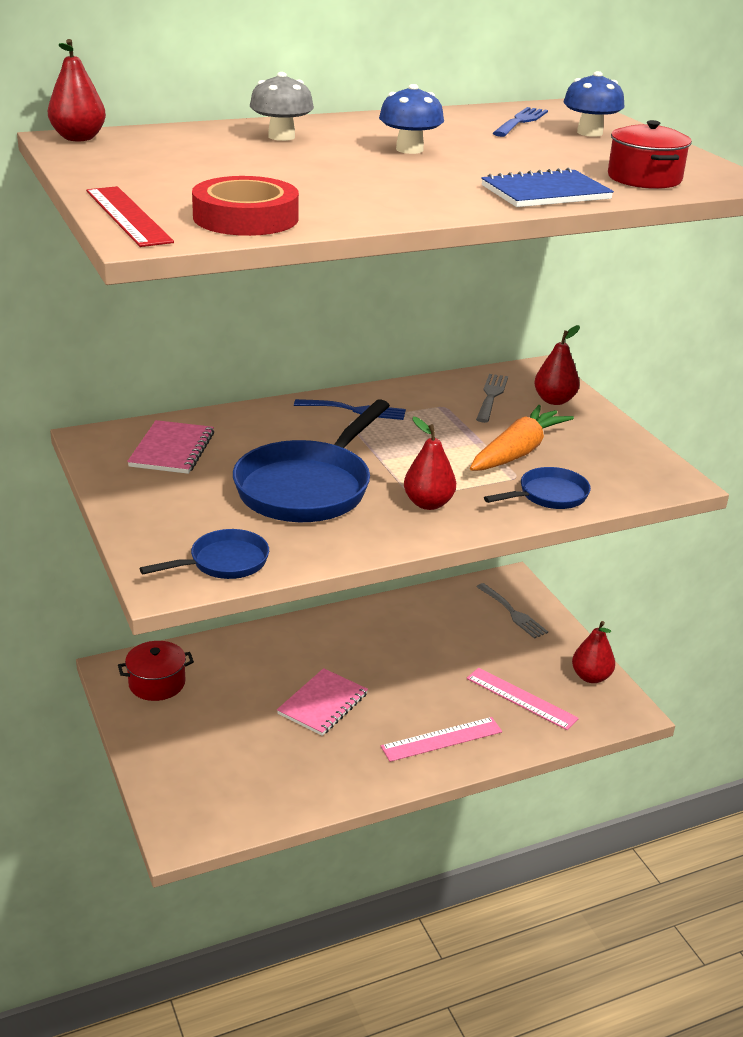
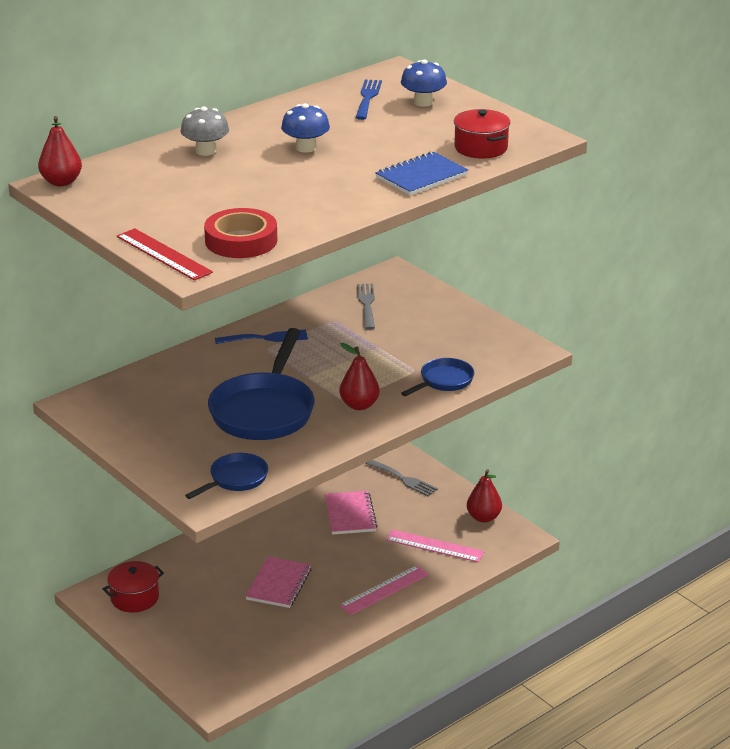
camera: 15 degrees left, 0 degrees up
(172, 450) = (142, 400): pink notebook -> pink notebook (350, 514)
(518, 452) = (407, 350): orange carrot -> none
(554, 400) = (417, 299): red pear -> none

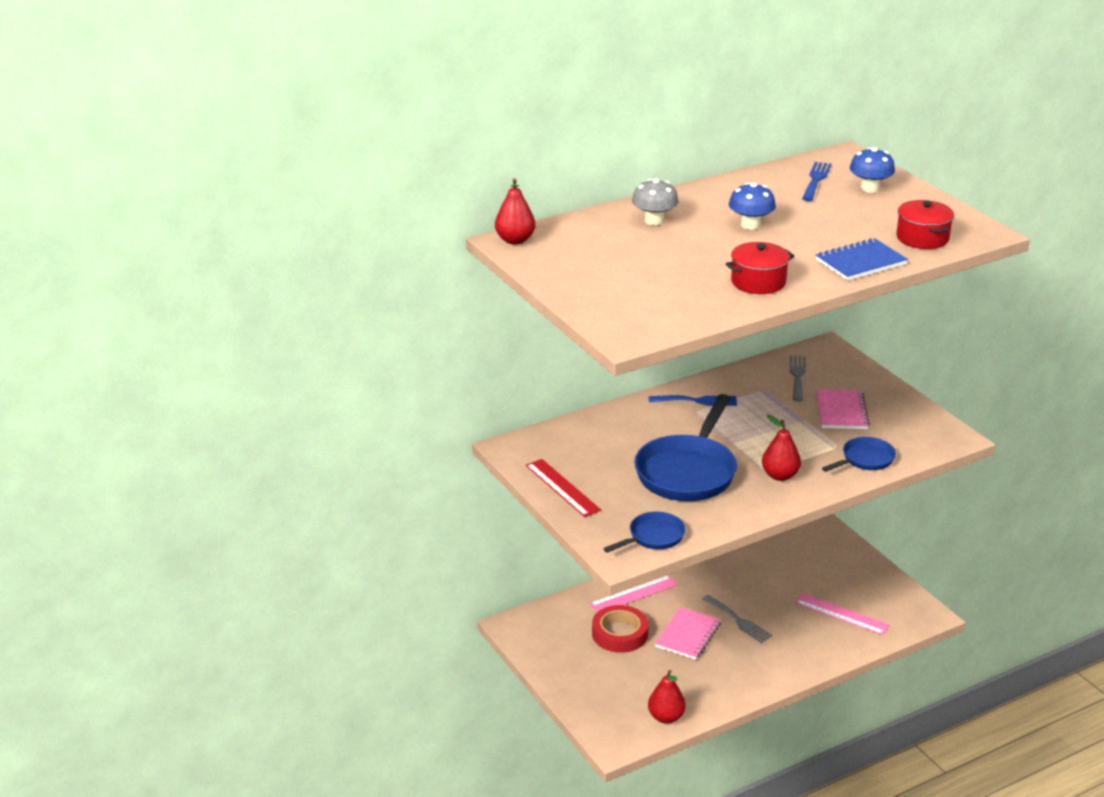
camera: 10 degrees right, 0 degrees up
(134, 598) = (551, 633): red pot -> red pot (758, 282)
(163, 254) = (602, 319): red ruler -> red ruler (562, 488)
(241, 240) = (678, 312): red tape -> red tape (620, 634)
(350, 514) = (763, 574): pink notebook -> pink notebook (841, 411)
(384, 590) = (788, 652): pink ruler -> pink ruler (634, 594)
(403, 479) = (818, 544): grey fork -> grey fork (738, 621)
(483, 517) = (892, 591): red pear -> red pear (666, 717)

